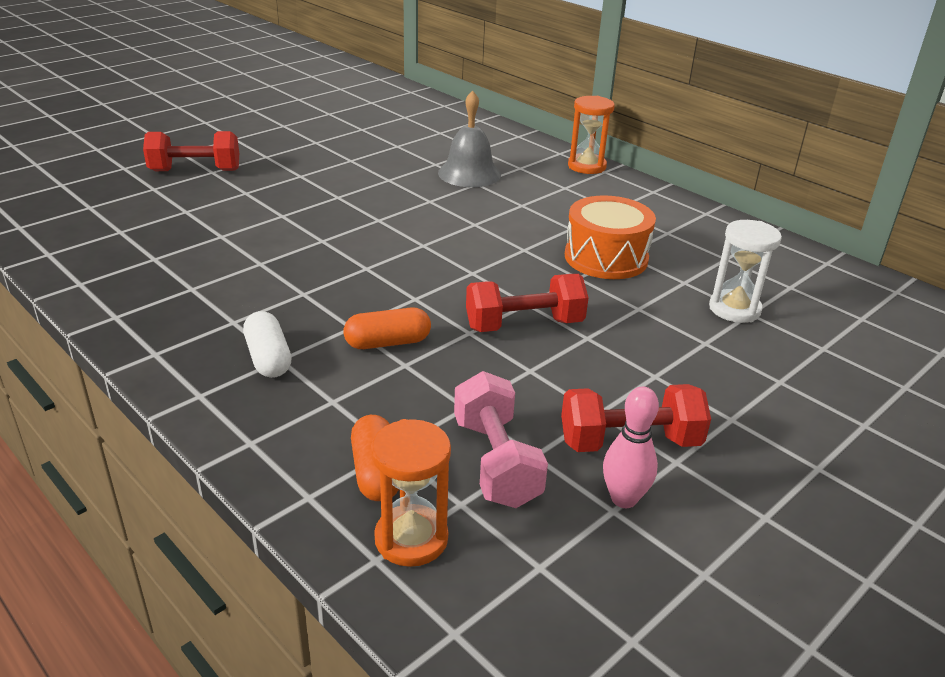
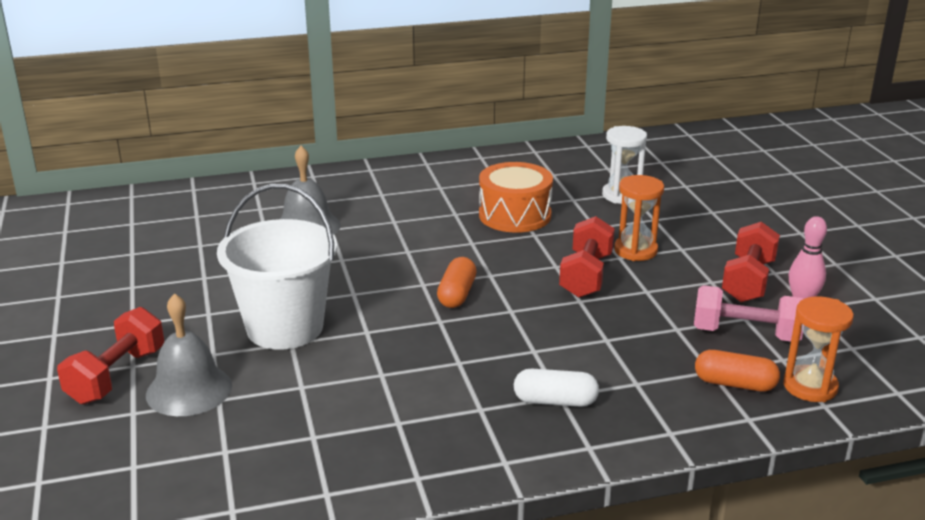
camera: 60 degrees left, 5 degrees down
(192, 198) = (189, 390): none -> grey bell
(301, 207) = (285, 328): none -> white bucket
(387, 342) = (570, 339): orange capsule -> orange capsule (456, 294)
(586, 166) = (353, 173): orange hourglass -> orange hourglass (635, 250)

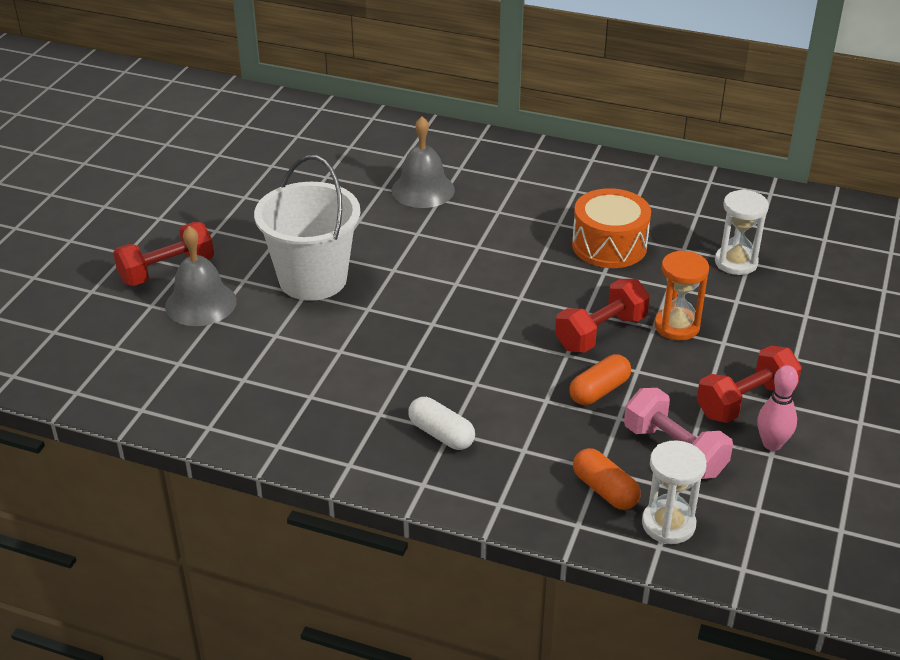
camera: 35 degrees right, 10 degrees up
(456, 294) = (472, 304): orange capsule -> orange capsule (599, 390)
(810, 386) = (668, 524): orange hourglass -> white hourglass

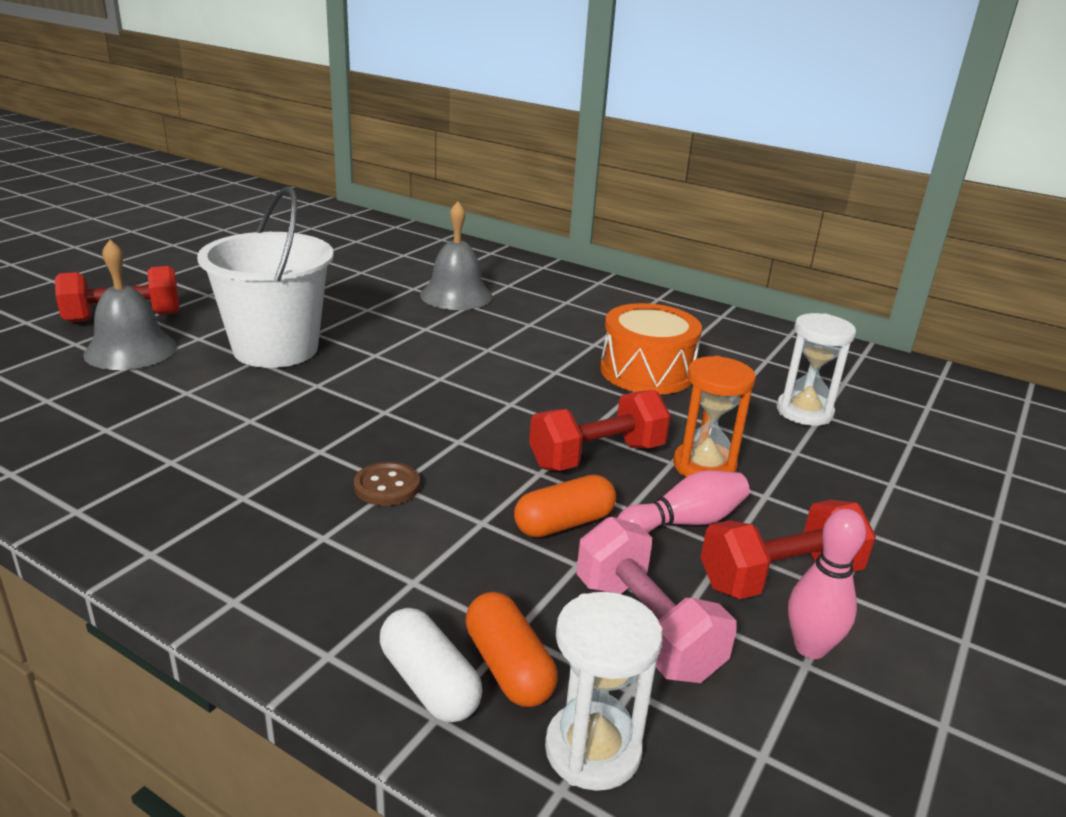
camera: 10 degrees right, 10 degrees down
(441, 434) = (307, 538): white capsule -> white capsule (429, 683)
(470, 386) = (387, 486): none -> brown button
(676, 374) = (684, 522): none -> pink bowling pin

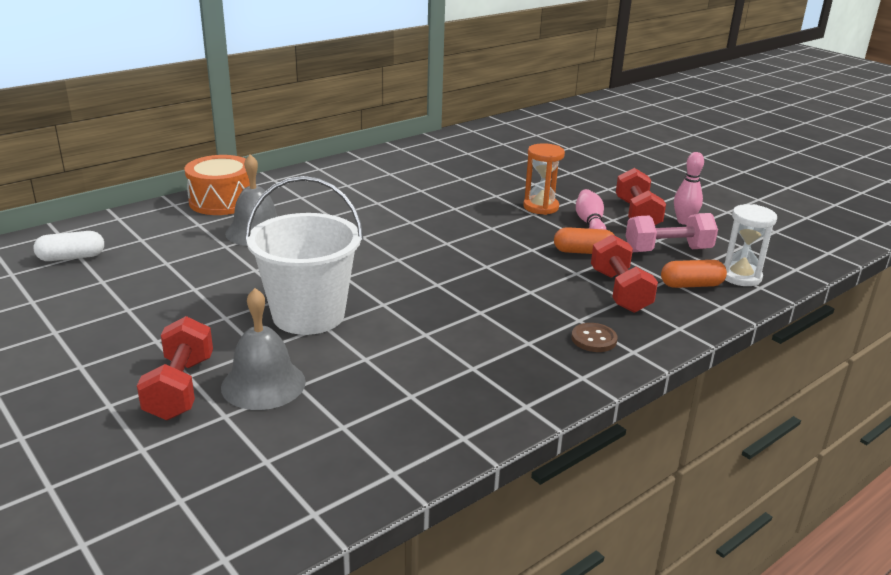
camera: 70 degrees left, 0 degrees up
(387, 486) = (532, 294): brown button -> brown button (594, 339)
(429, 683) = (701, 305): white capsule -> white capsule (71, 257)
(564, 523) = (583, 252): orange capsule -> orange capsule turned 75 degrees counterclockwise
(597, 456) = (520, 231): red dumbbell -> red dumbbell (620, 291)
(646, 372) = (426, 196): orange drum -> orange drum (222, 201)
(804, 412) = (495, 170): white hourglass -> none

